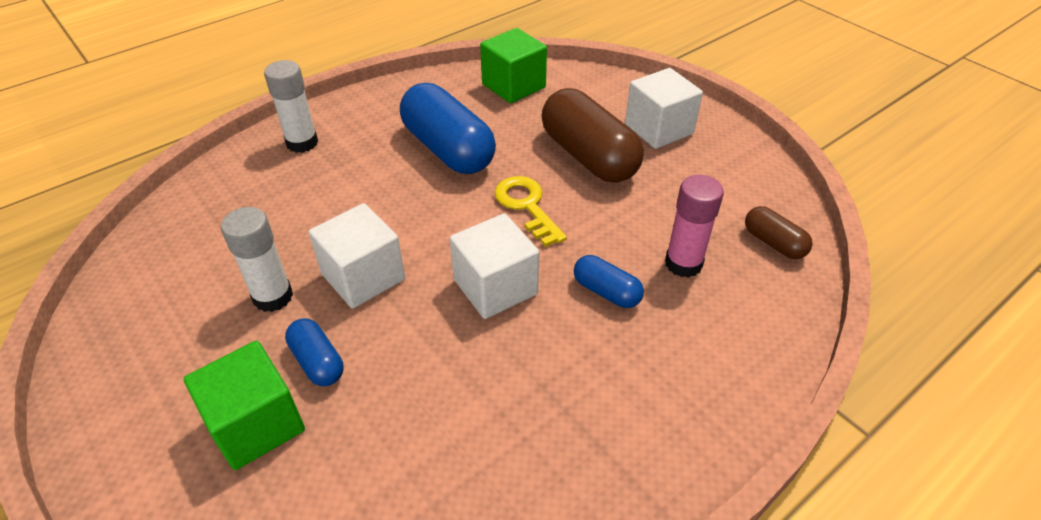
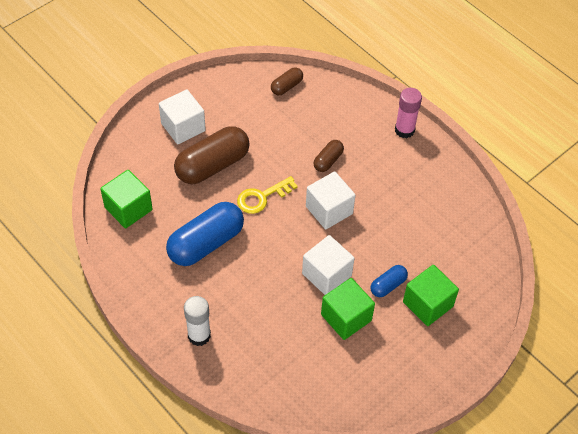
camera: 95 degrees left, 10 degrees up
(273, 297) = (346, 317): white glue stick -> green cube
(606, 292) = (328, 161): blue capsule -> brown capsule
(683, 263) = (305, 126): pink glue stick -> pink glue stick (404, 130)

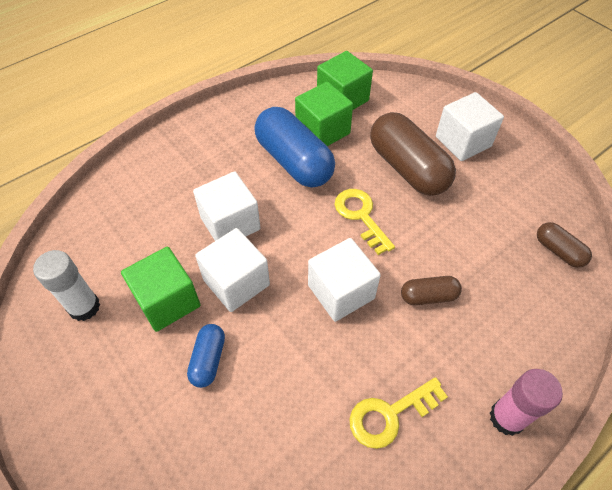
camera: 95 degrees right, 0 degrees up
(199, 335) = (175, 155): white glue stick -> white glue stick (84, 307)
(273, 284) = (230, 223): none -> white cube
(328, 161) = (428, 296): brown capsule -> brown capsule turned 45 degrees counterclockwise
(388, 285) = (208, 360): blue capsule -> blue capsule turned 45 degrees clockwise
(410, 185) = (390, 414): none -> yellow key
(427, 304) = (167, 415): green cube -> green cube (322, 131)

